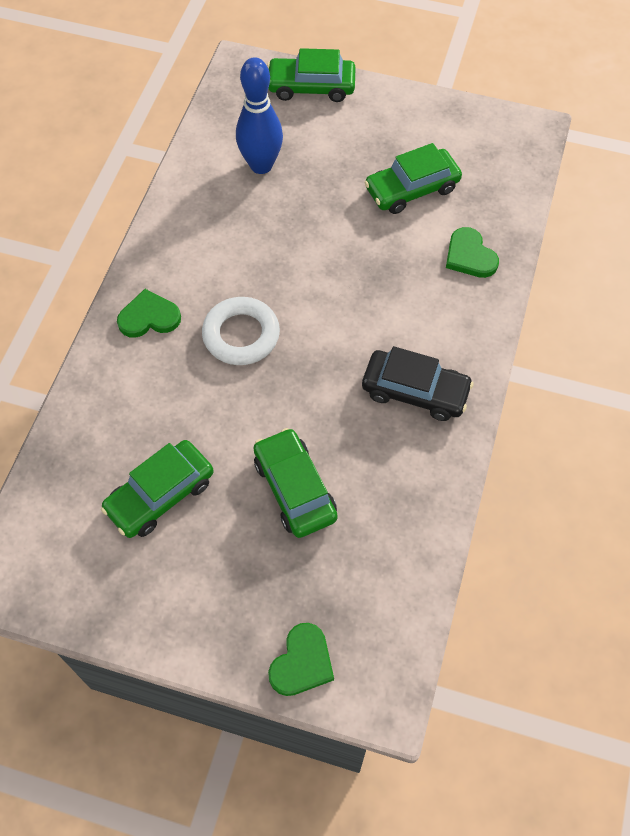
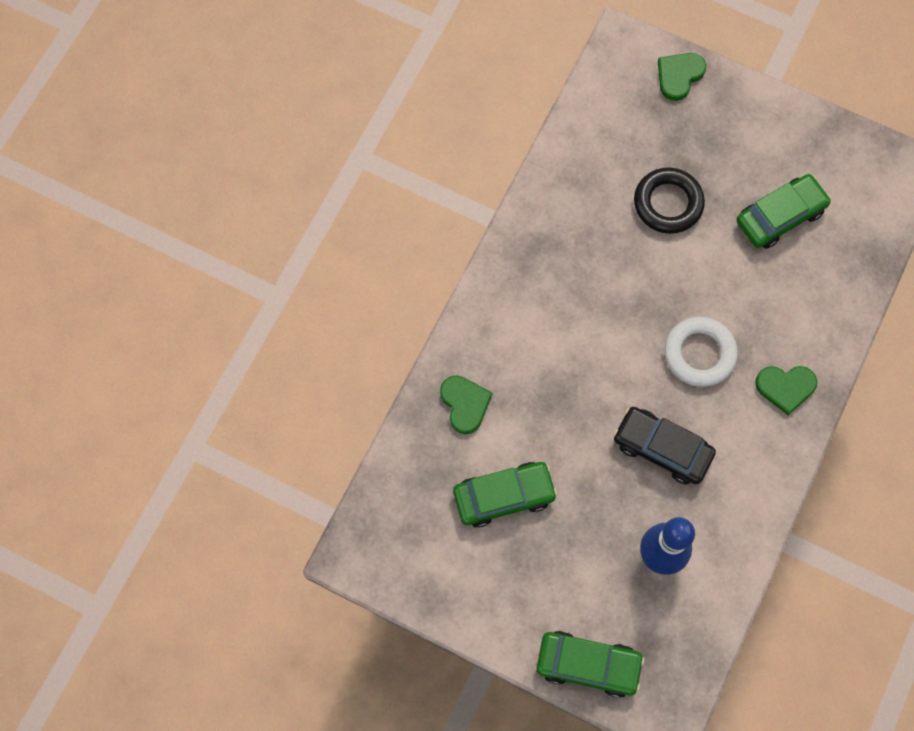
camera: 170 degrees left, 10 degrees up
(295, 489) = (668, 203): green car -> black ring
(415, 391) = (550, 272): black car -> black car (662, 448)

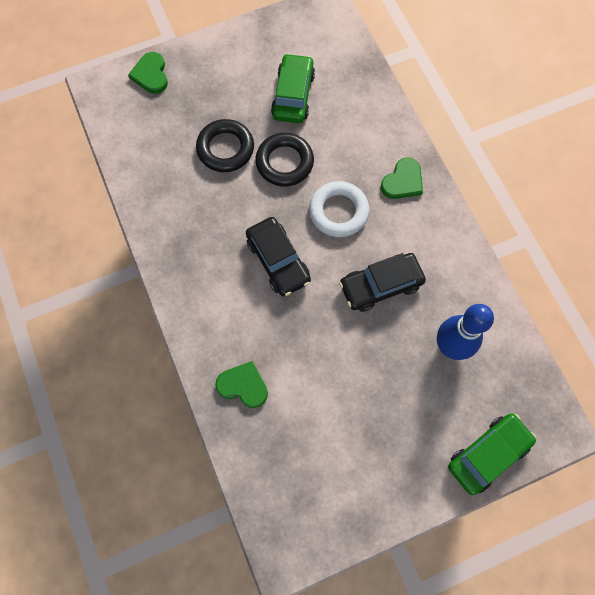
camera: 50 degrees left, 0 degrees up
(504, 496) = (329, 413): green car -> none
(603, 339) = (278, 261): none -> black car
(703, 266) = (284, 162): none -> black ring

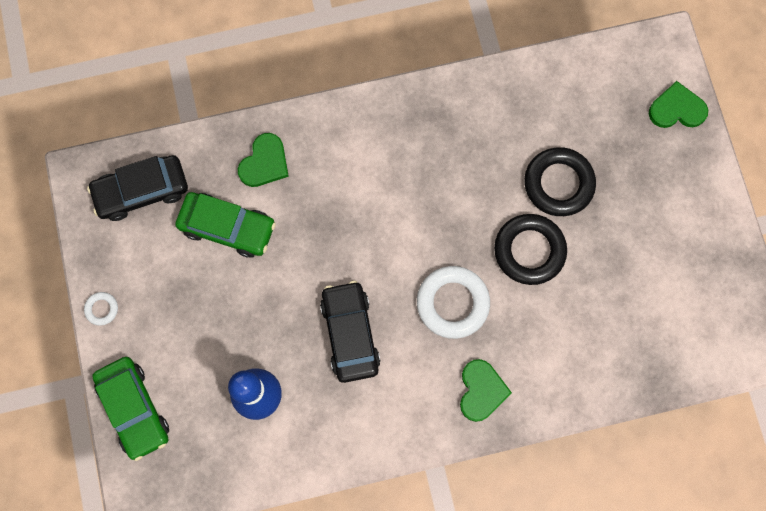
camera: 100 degrees right, 5 degrees up
(278, 261) = (401, 222): black car -> black car (141, 191)
(293, 95) = (625, 277): green car -> green car (227, 227)
(403, 181) = (481, 391): green heart -> green heart turned 135 degrees counterclockwise
(407, 507) = (102, 309): none -> white ring

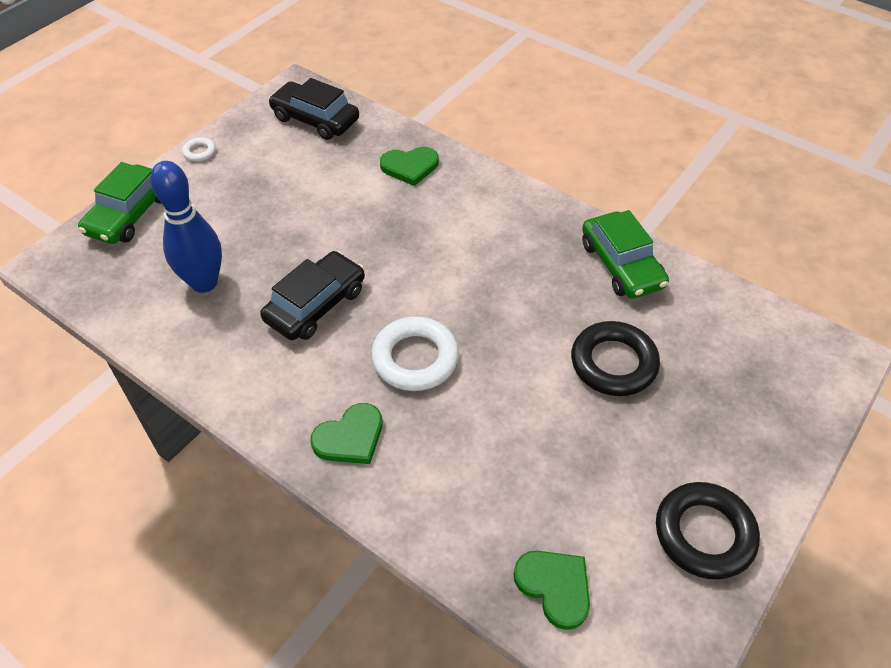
camera: 50 degrees right, 25 degrees down
(227, 227) = (334, 178): green car -> green car (621, 265)
(529, 251) = (526, 383): black ring -> black ring (704, 534)
(676, 109) = (799, 408): green heart -> green heart (555, 587)

